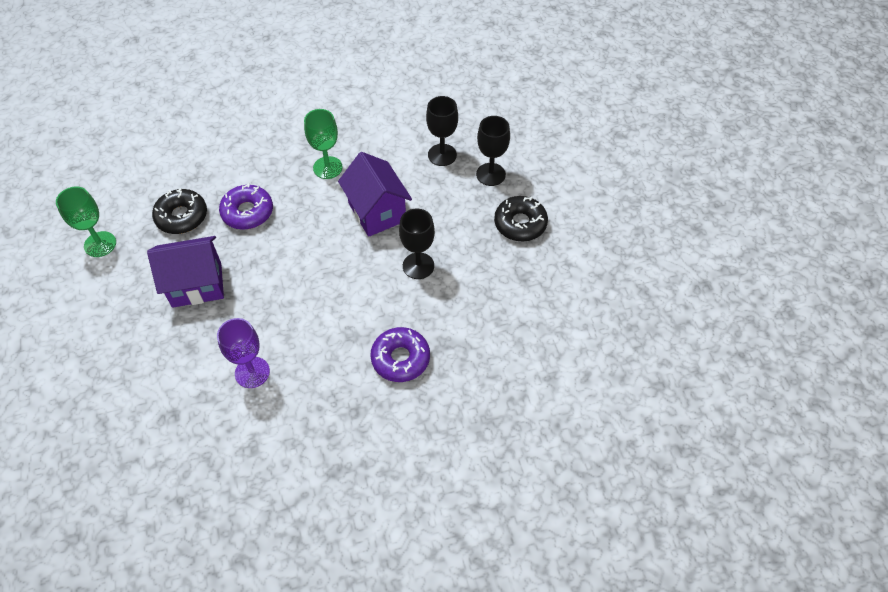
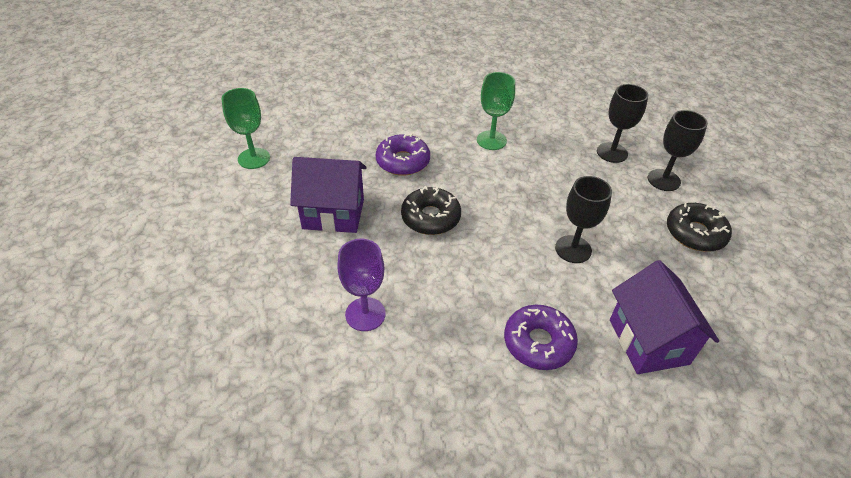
camera: 15 degrees right, 10 degrees down
(182, 216) = (338, 152): black donut -> black donut (430, 217)
(377, 212) = (535, 189): purple house -> purple house (648, 341)

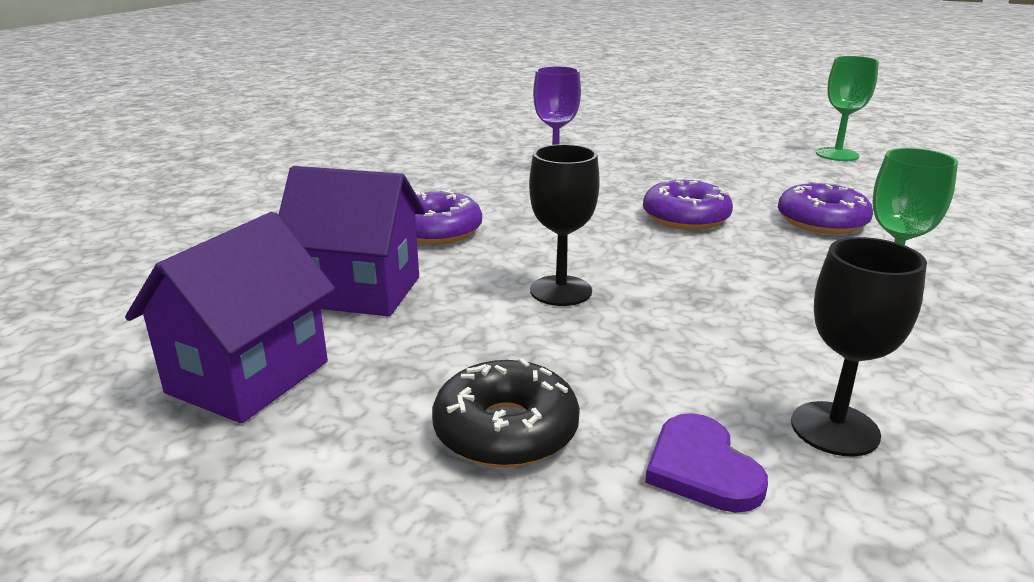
camera: 115 degrees right, 20 degrees down
(333, 214) = (716, 175): purple house -> purple house (248, 377)
(430, 217) = (685, 217): black donut -> purple donut
(663, 180) = (702, 468): black goblet -> purple heart

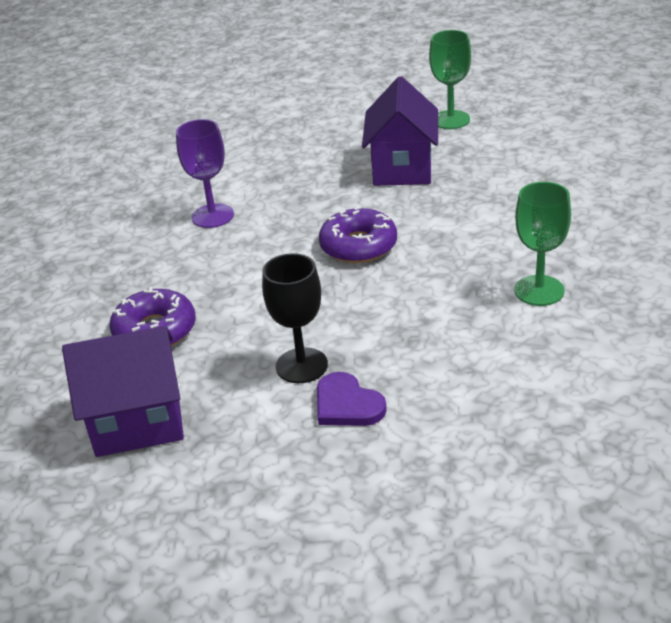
camera: 20 degrees left, 10 degrees up
(248, 377) = (116, 536): purple house -> purple house (402, 168)
(506, 430) = (336, 508): black donut -> none
(702, 468) = (475, 489): purple heart -> purple heart (347, 404)
(821, 221) = (467, 217): purple donut -> none
(834, 429) = (542, 427): black goblet -> none

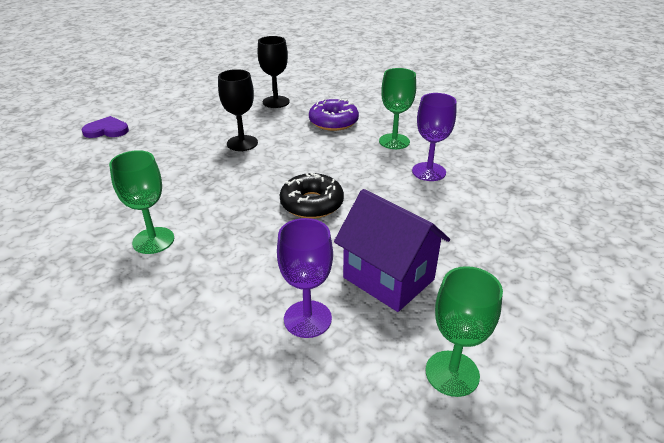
camera: 125 degrees right, 0 degrees up
(138, 422) = (276, 102): purple house -> black goblet
(164, 263) = (394, 141): none -> green goblet
(347, 404) = (198, 142): purple heart -> purple heart (107, 130)
(358, 246) = (312, 204): purple donut -> black donut
(490, 176) = (307, 319): none -> purple goblet

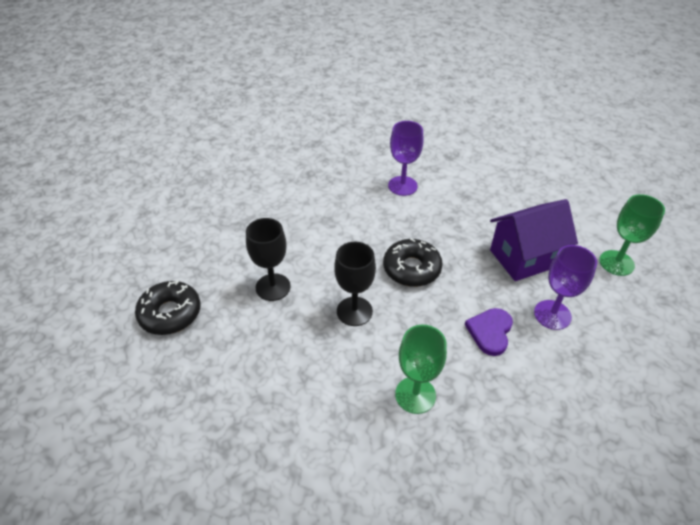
camera: 65 degrees left, 10 degrees up
(107, 130) = (142, 410): purple heart -> purple heart (490, 332)
(193, 114) = (170, 313): none -> black donut
(276, 102) = (199, 236): black goblet -> black goblet (354, 311)
(333, 122) = (278, 209): purple donut -> none
(394, 141) = (343, 185): green goblet -> none

